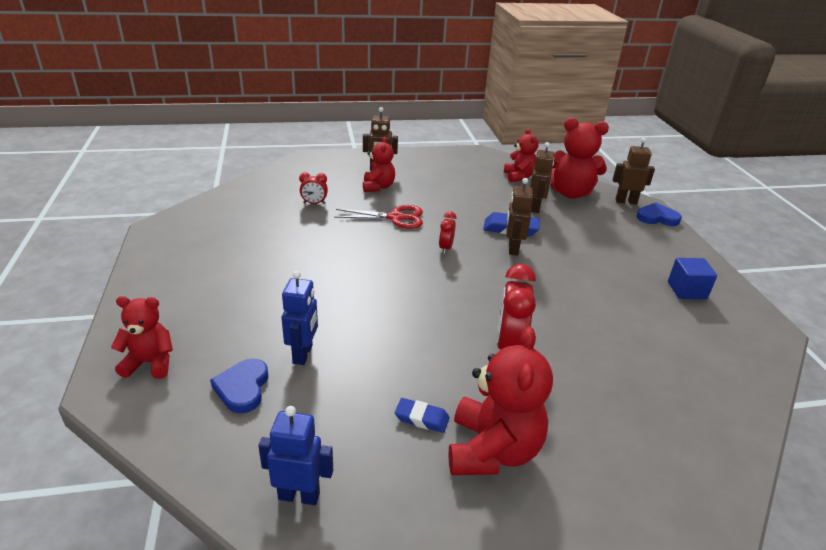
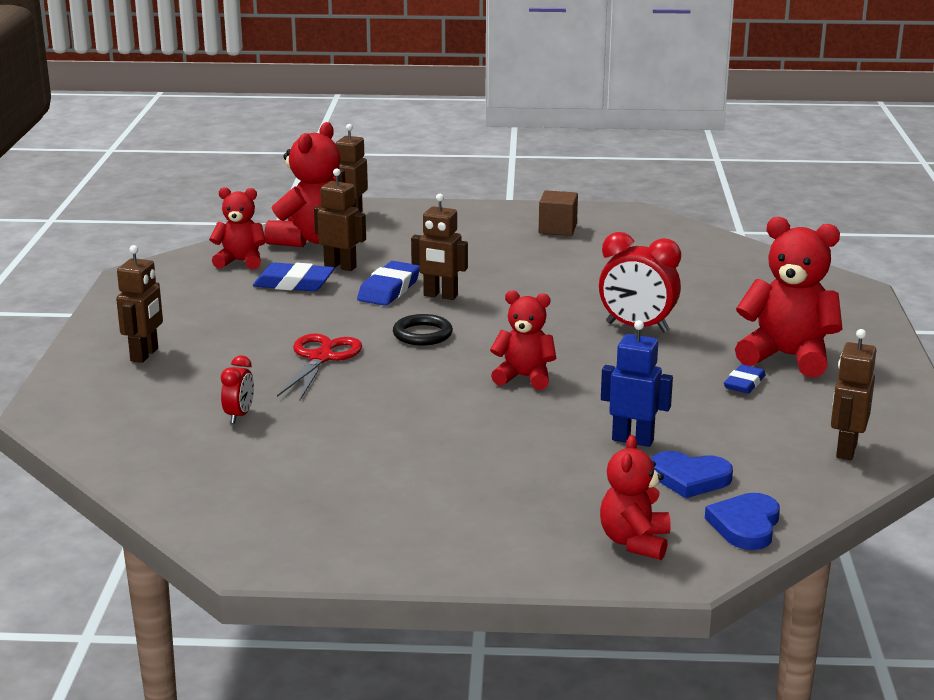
camera: 75 degrees left, 10 degrees down
(299, 495) = (846, 450): blue robot -> brown robot
(378, 187) = (211, 361): red teddy bear -> red teddy bear (524, 377)
(445, 248) = (422, 334): red clock -> black ring
(498, 196) = (294, 283): none -> blue eraser
(657, 217) = (401, 208): blue heart -> blue heart (745, 525)
(687, 290) = (557, 229): blue cube -> brown cube

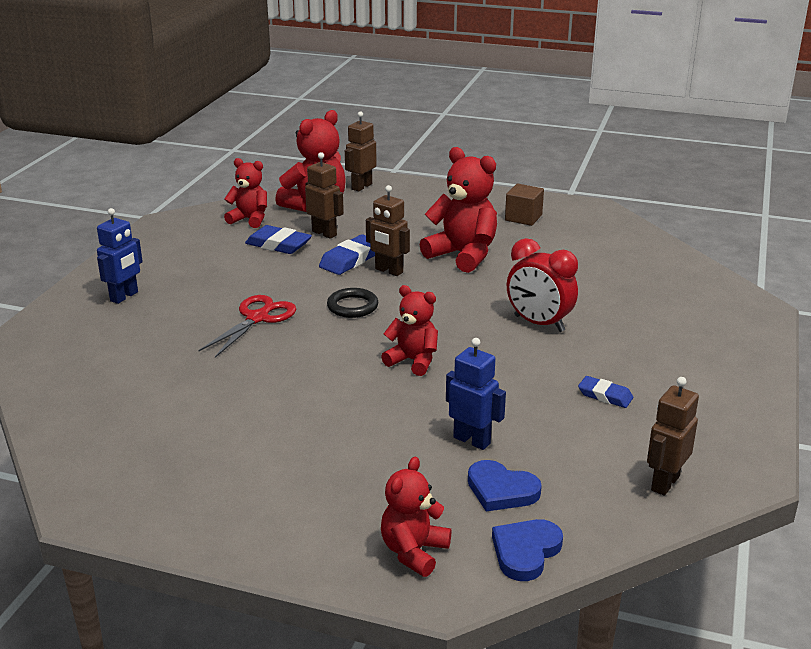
camera: 15 degrees right, 5 degrees up
(145, 355) = (124, 296): brown robot -> blue robot
(239, 415) = (160, 365): red clock -> none
(744, 383) = (605, 395): blue eraser -> blue eraser turned 75 degrees clockwise
(787, 357) = (660, 373): red teddy bear -> red teddy bear (463, 255)

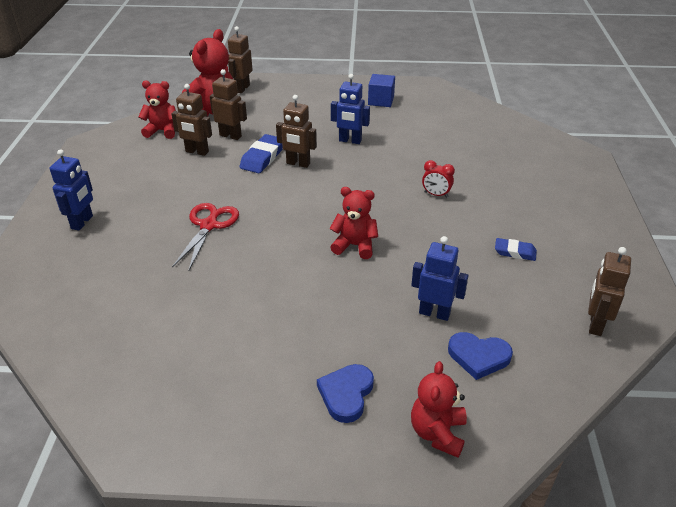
camera: 15 degrees left, 10 degrees up
(278, 245) = (197, 152): blue eraser -> brown robot
(352, 306) = (283, 201): black ring -> none
(463, 255) = (350, 141): red teddy bear -> blue robot
(523, 218) = (381, 101): brown cube -> blue cube
(525, 552) = (524, 412): blue heart -> blue heart (346, 394)
(539, 324) = (436, 194): red clock -> red clock, size x0.54

